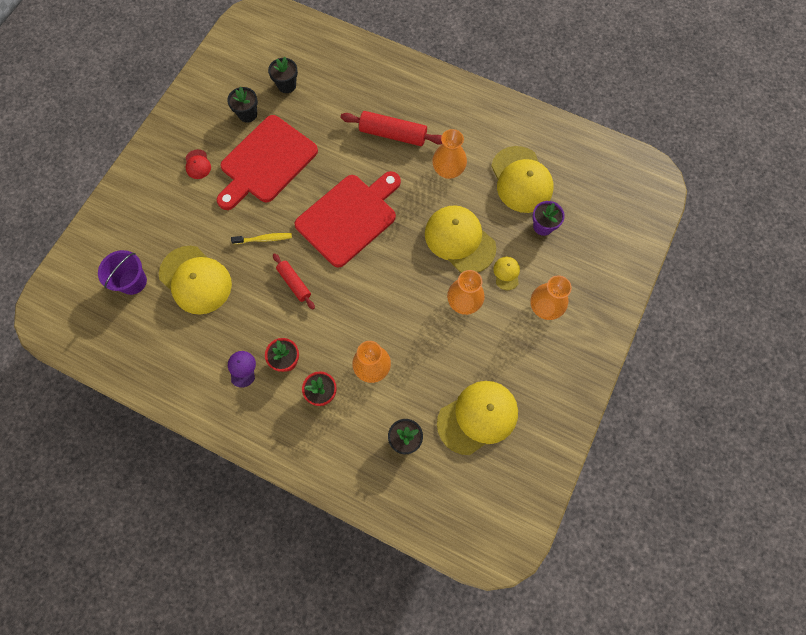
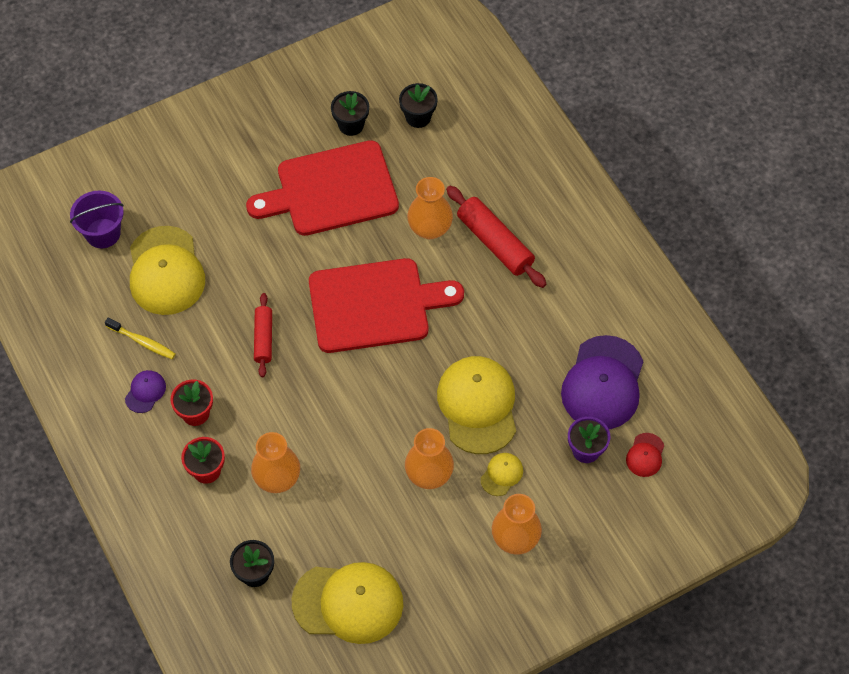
camera: 35 degrees right, 10 degrees down
(197, 164) = (257, 149): red cap -> red cap (645, 455)
(264, 239) = (267, 272): yellow toothbrush -> yellow toothbrush (142, 342)
(448, 170) = (526, 321): orange vase -> orange vase (430, 228)
(521, 180) = (603, 383): yellow cap -> purple cap

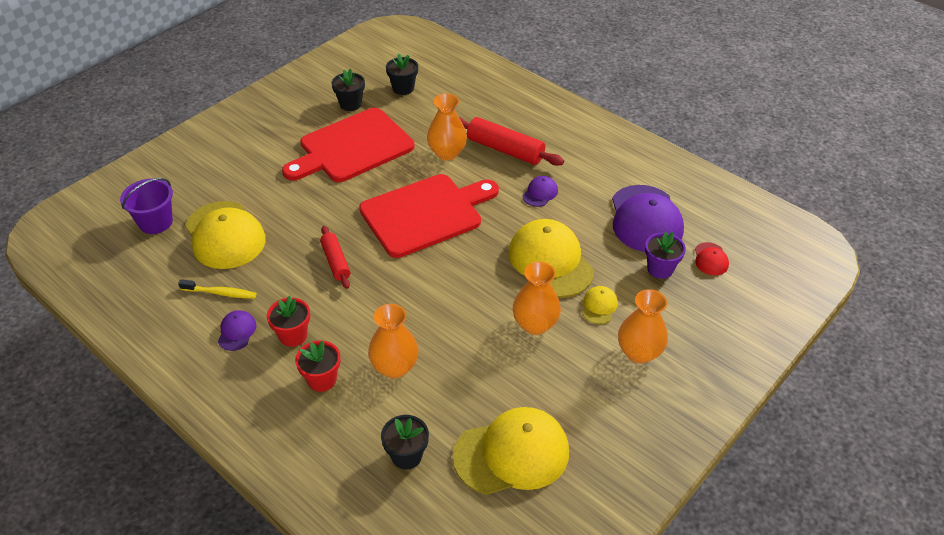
camera: 20 degrees left, 15 degrees down
(506, 314) = (540, 193): none -> purple cap

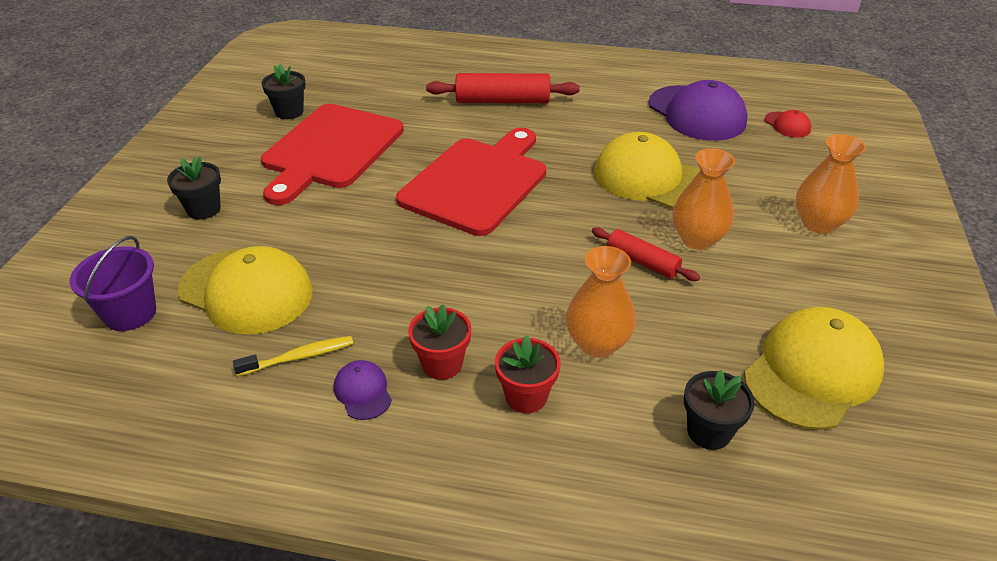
camera: 30 degrees left, 5 degrees down
(336, 262) = (419, 265): red rolling pin -> red rolling pin (642, 262)
(403, 88) = (338, 81): black flower pot -> black flower pot (204, 209)
(447, 153) = (444, 122): orange vase -> none
(540, 193) = (576, 125): purple cap -> none
(599, 306) = (738, 199): yellow cap -> none
(660, 269) = (755, 148): purple flower pot -> none

